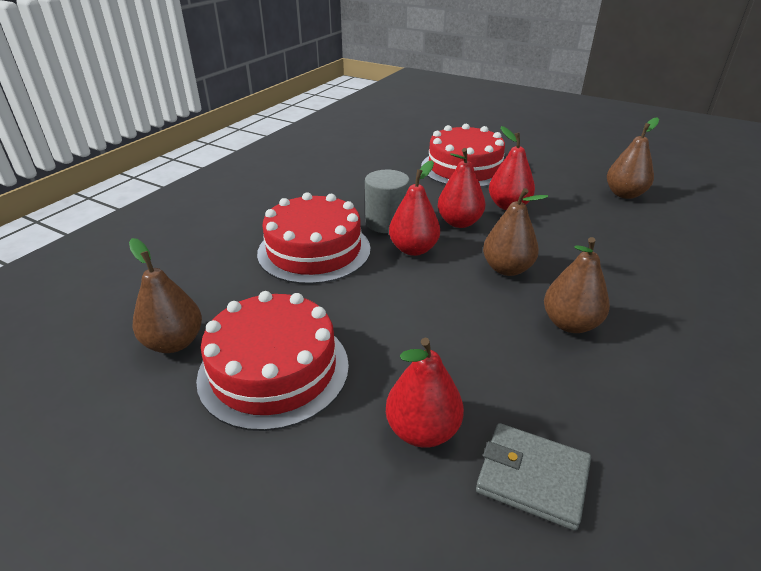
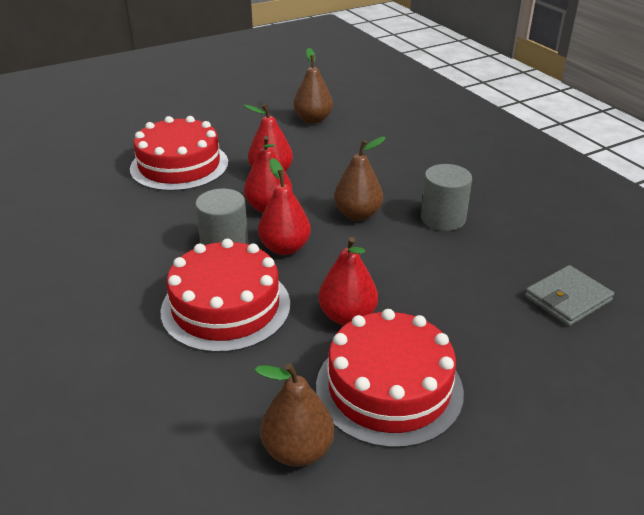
camera: 60 degrees left, 0 degrees up
(422, 430) = (505, 329): red pear -> red pear (347, 316)
(570, 324) = (443, 218): brown pear -> grey cylinder

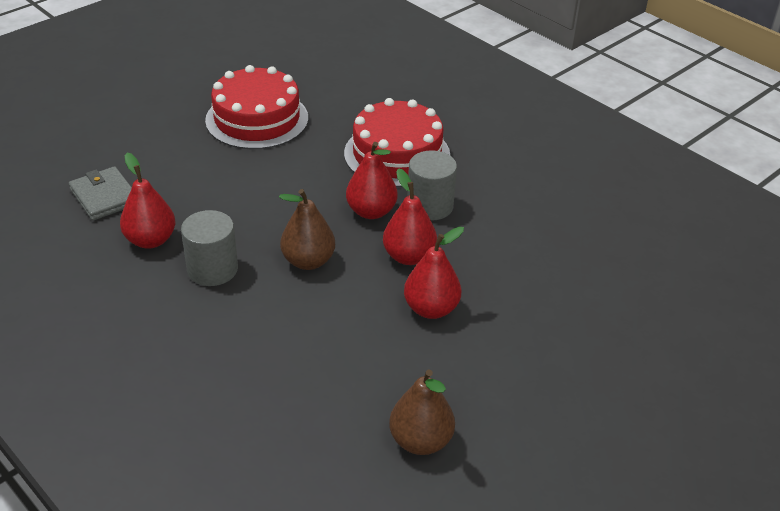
camera: 165 degrees right, 5 degrees up
(179, 165) = (552, 305): red cake -> none
(298, 450) = (309, 84): brown pear -> none
(347, 316) = (296, 159): red pear -> red pear (151, 240)
(567, 299) = (104, 197): grey wallet -> grey wallet turned 75 degrees counterclockwise

